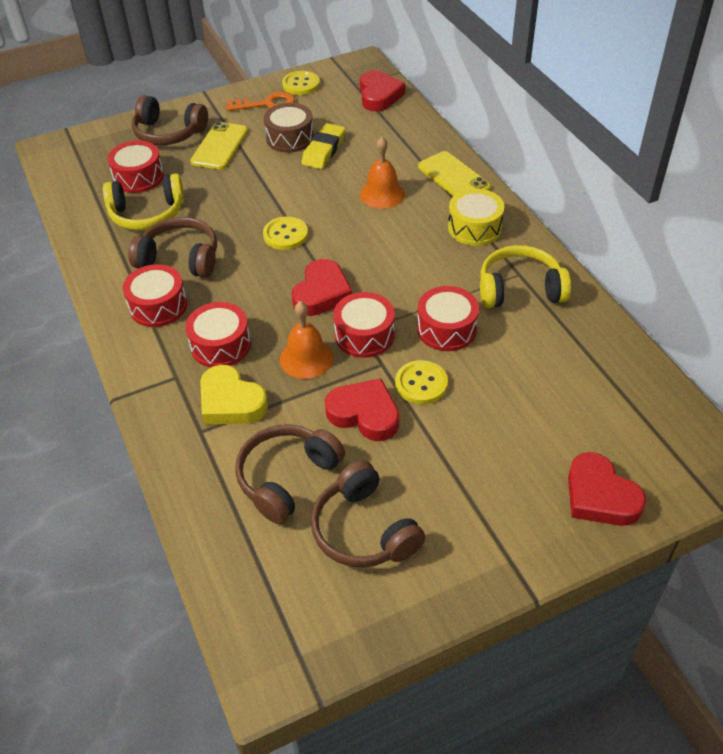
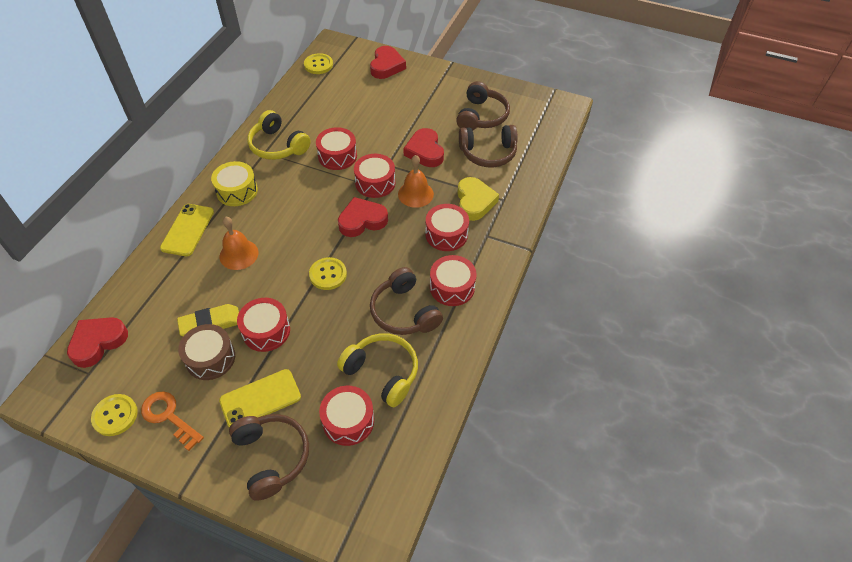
camera: 135 degrees left, 5 degrees up
(276, 174) = (266, 331): none -> red drum
(421, 384) = (385, 144): yellow button -> yellow button (318, 65)

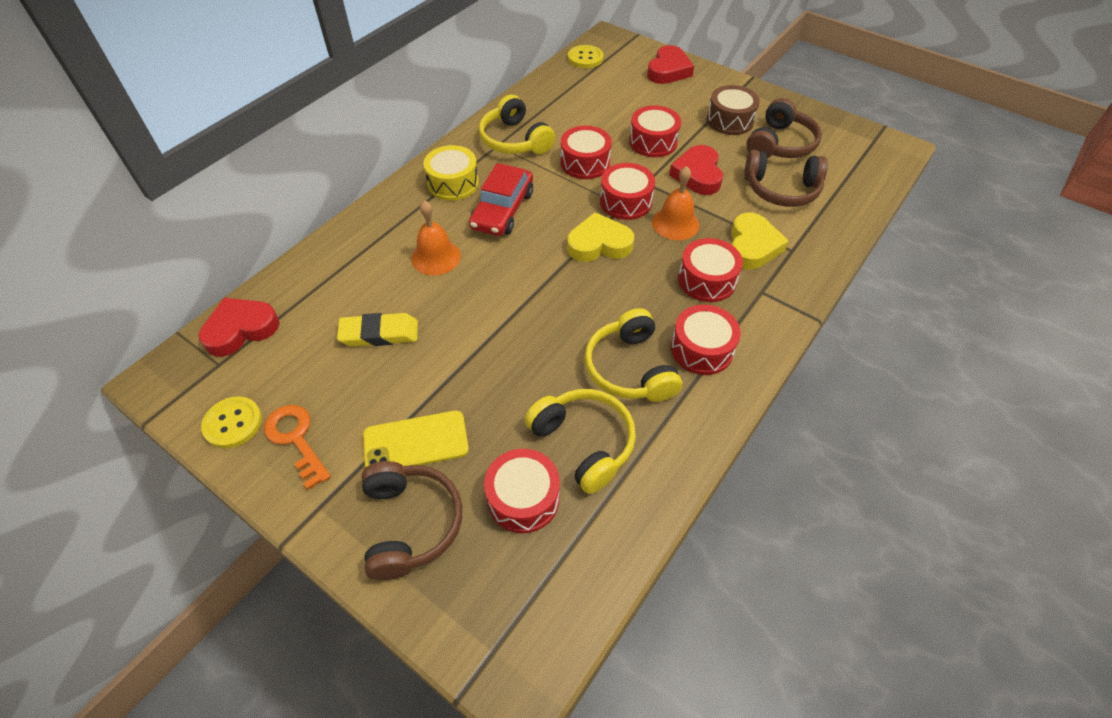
camera: 15 degrees right, 0 degrees up
(187, 230) = (383, 218): yellow phone -> none
(210, 358) = (367, 376): brown drum -> brown drum (730, 120)
(266, 331) = (445, 357): red drum -> red drum (653, 142)
(282, 206) = (502, 210): none -> red car
(328, 274) = (540, 302): yellow button -> none
(362, 220) = (599, 244): red heart -> yellow heart
(404, 312) = (630, 368): brown headphones -> yellow headphones

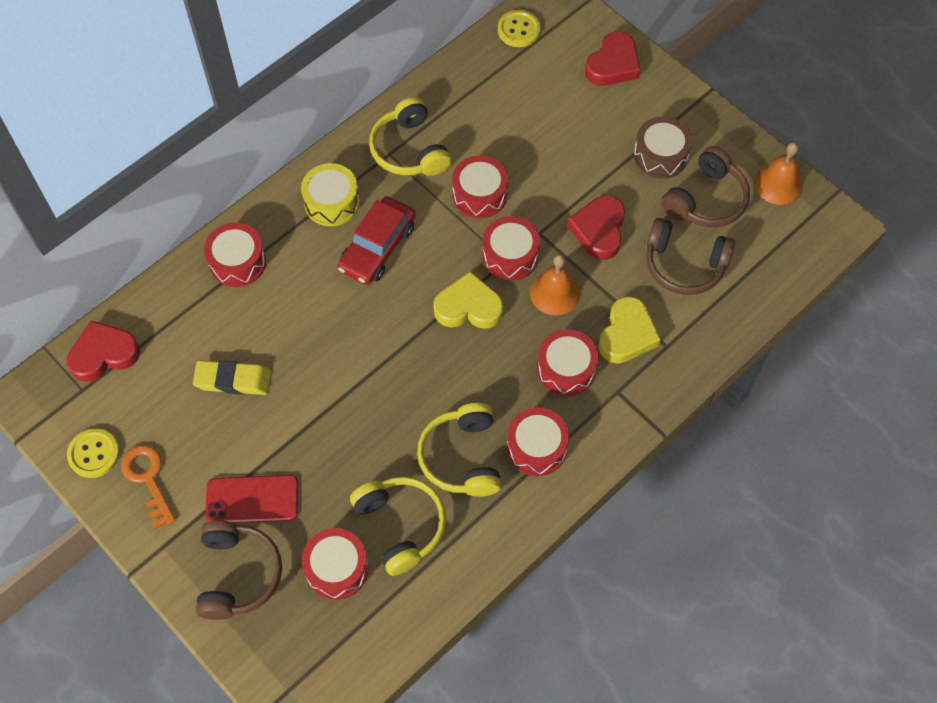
camera: 10 degrees right, 10 degrees up
(416, 442) = (252, 500): yellow phone -> red phone
(436, 257) = (299, 297): orange bell -> orange bell (778, 184)
(653, 142) = (563, 175): red drum -> red drum (237, 262)

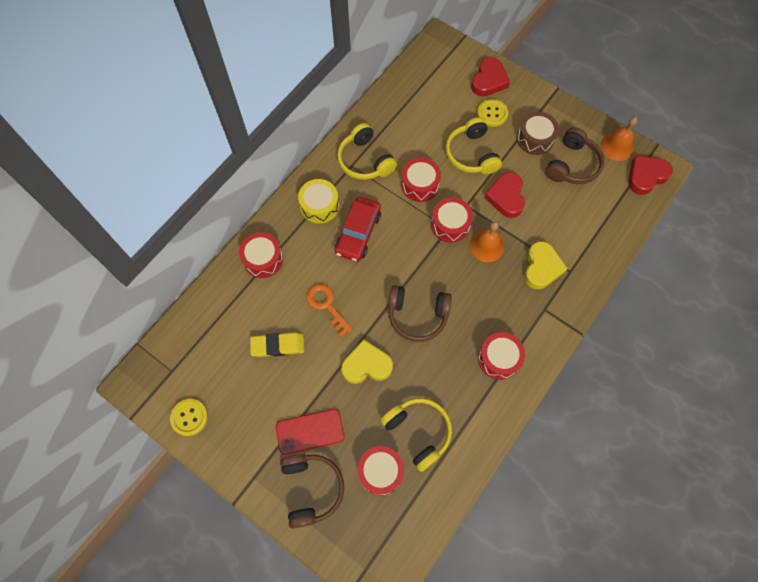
camera: 10 degrees left, 5 degrees up
(104, 354) = (181, 342): red heart -> red heart (646, 176)
(148, 479) = (232, 429): orange key -> orange key (327, 306)
(462, 457) = (450, 374): yellow headphones -> yellow headphones (471, 154)
(468, 307) = (430, 265): yellow heart -> yellow heart (366, 365)
(519, 30) = (420, 66): yellow button -> yellow button (492, 114)
(566, 369) = (506, 299): red drum -> none
(684, 265) = (568, 212): brown headphones -> brown headphones (417, 315)

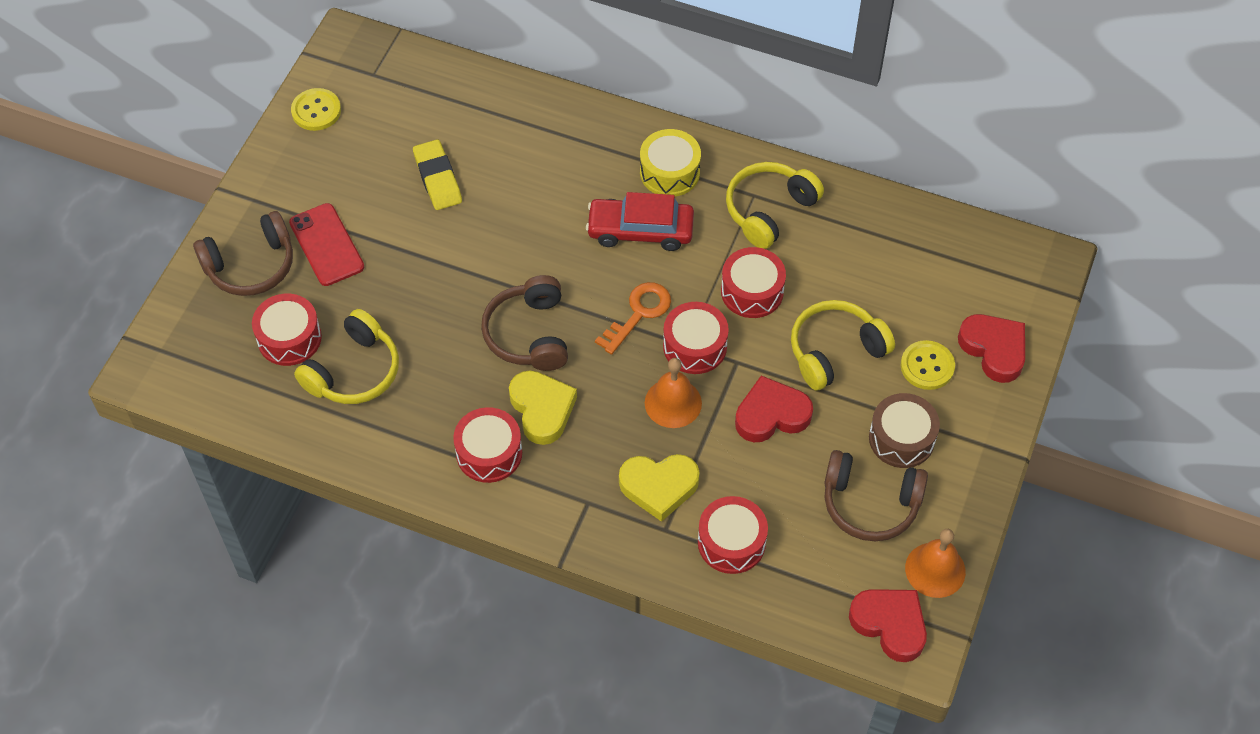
camera: 75 degrees right, 10 degrees down
(263, 259) = (562, 127): red drum -> red drum (731, 542)
(327, 306) = (512, 220): orange key -> orange key (639, 313)
(366, 365) = (436, 288): yellow heart -> yellow heart (542, 409)
(489, 80) = (994, 349): red heart -> red heart turned 135 degrees counterclockwise

